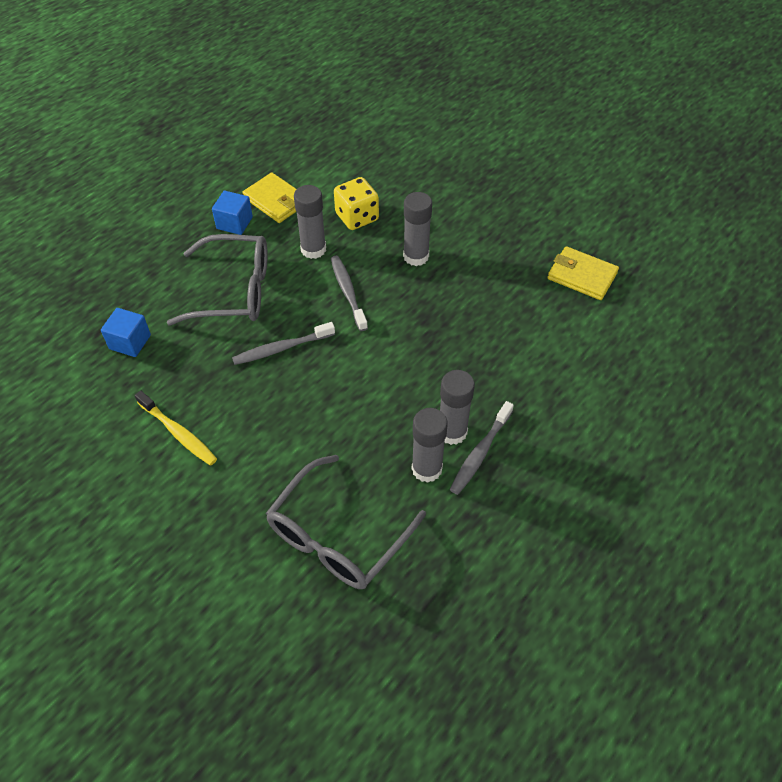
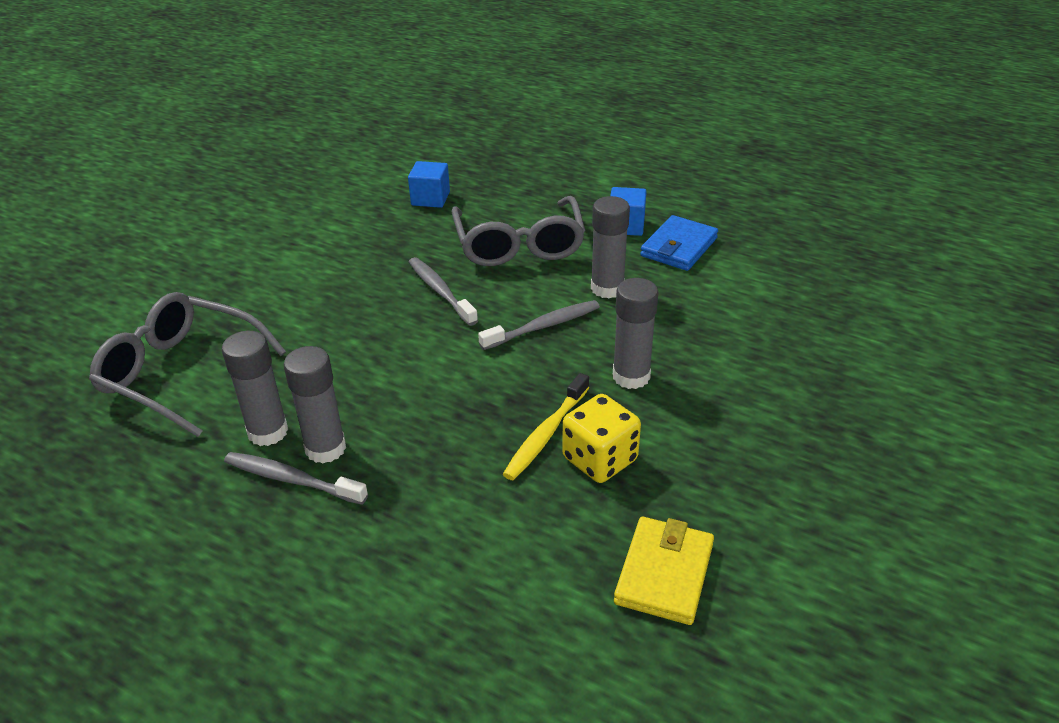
camera: 80 degrees right, 15 degrees down
(178, 433) = (317, 248): yellow toothbrush -> yellow toothbrush (546, 434)
(276, 201) = (679, 247): yellow wallet -> blue wallet
(357, 217) = (682, 314): yellow dice -> yellow dice (600, 459)

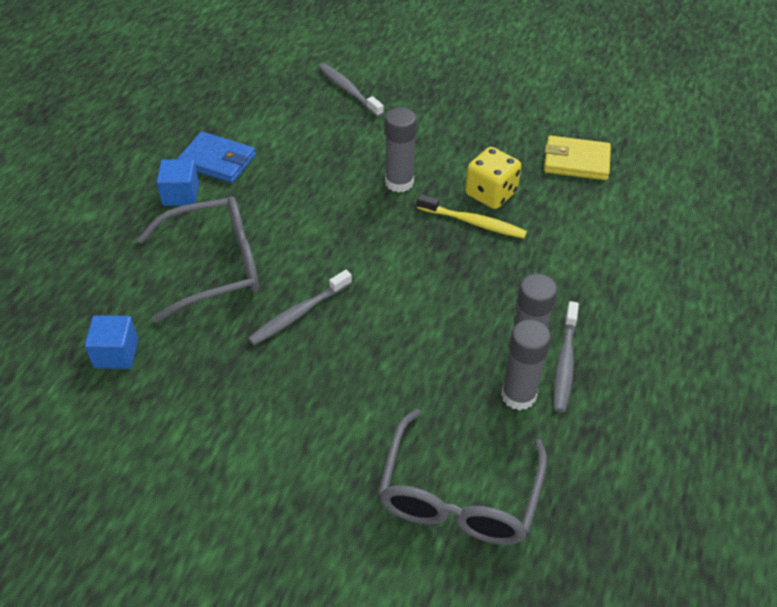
camera: 100 degrees left, 10 degrees up
(543, 326) = (344, 236): grey toothbrush -> grey toothbrush (349, 90)
(607, 288) = (284, 201): grey glue stick -> none

